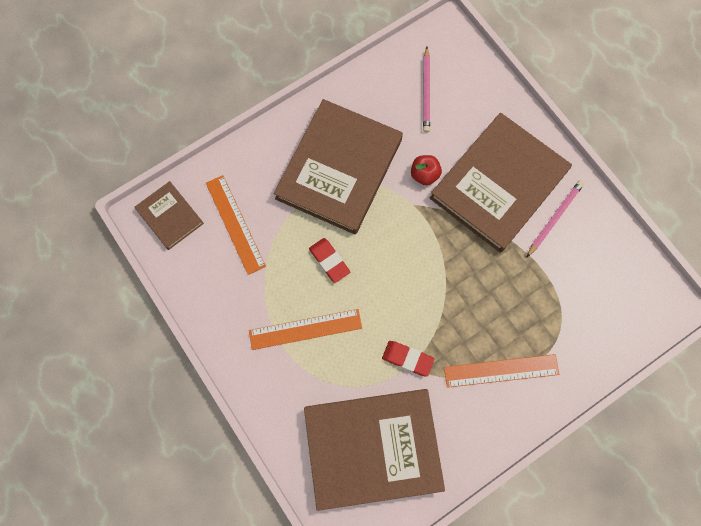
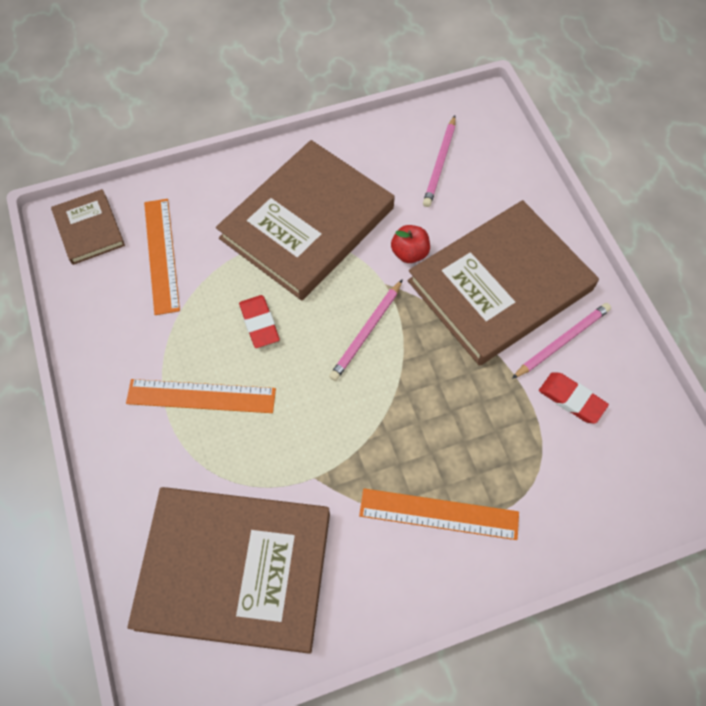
camera: 15 degrees right, 10 degrees down
(407, 359) = (319, 466): red eraser -> red eraser (571, 399)
(411, 247) = (367, 332): none -> pink pencil

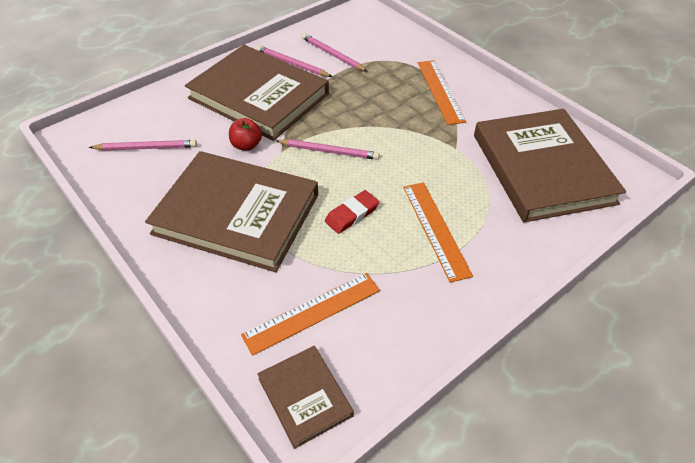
camera: 110 degrees left, 15 degrees down
(89, 229) = (305, 397): brown book -> brown book turned 75 degrees counterclockwise
(571, 399) = (332, 55): red eraser -> pink pencil

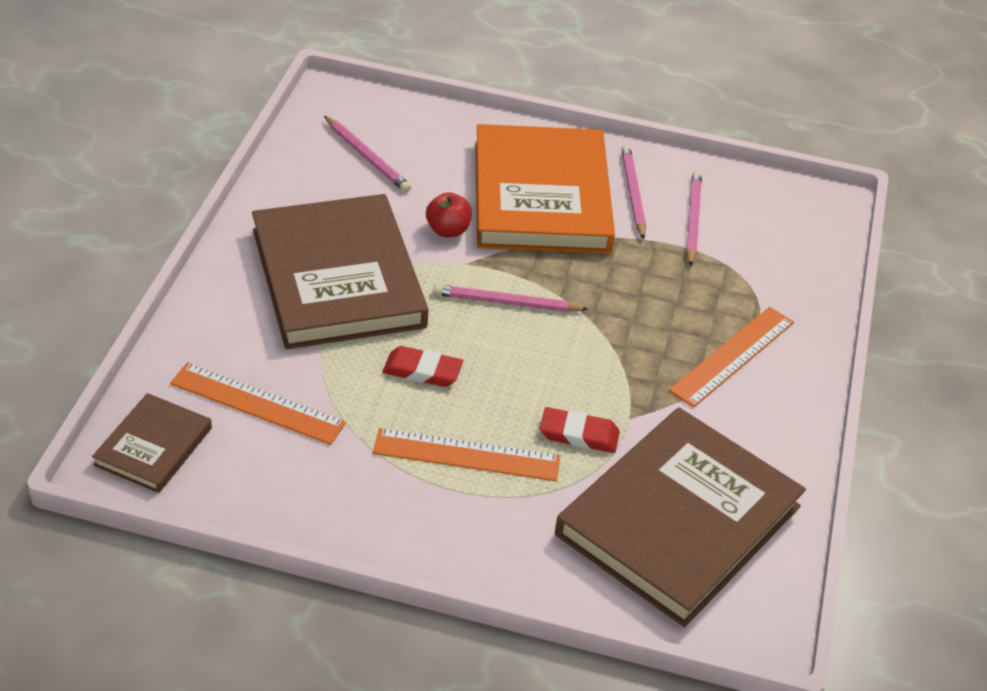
camera: 50 degrees right, 5 degrees down
(259, 96) = (541, 196): brown book -> orange book
(329, 151) = (507, 303): pink pencil -> pink pencil turned 120 degrees clockwise
(436, 229) = (466, 455): orange ruler -> orange ruler turned 60 degrees clockwise
(454, 174) = (579, 434): none -> red eraser

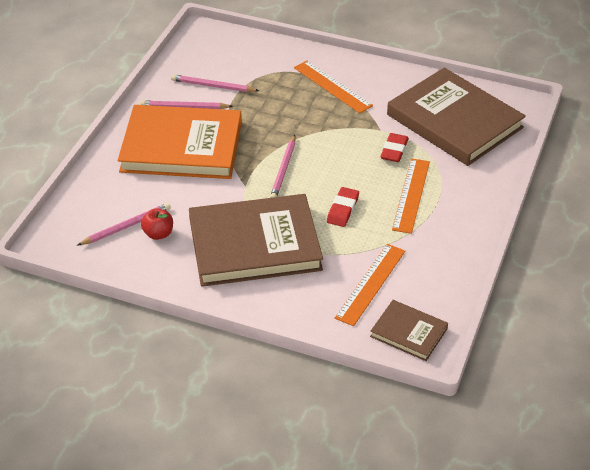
camera: 80 degrees left, 0 degrees up
(448, 230) = (211, 191): red apple -> red apple (158, 234)

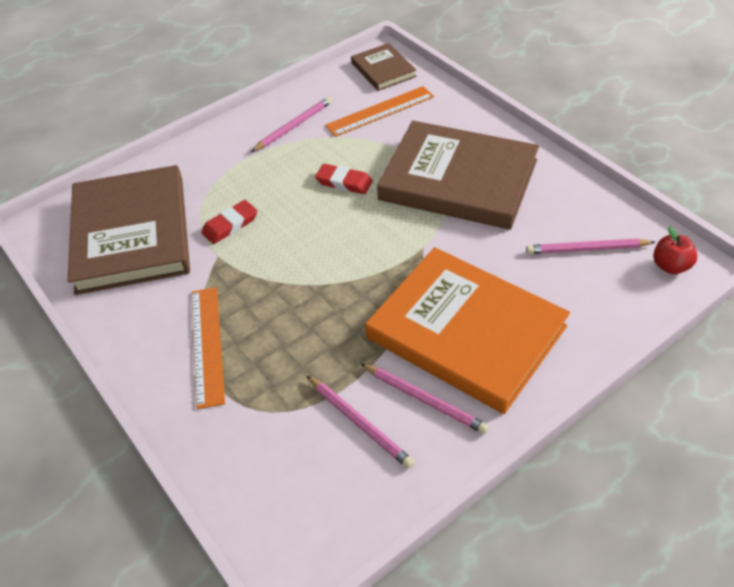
camera: 145 degrees left, 5 degrees up
(158, 234) = (553, 227): red apple -> red apple (670, 266)
(284, 170) = (366, 249): pink pencil -> pink pencil (293, 126)
(342, 209) = (344, 182): red eraser -> red eraser turned 60 degrees clockwise
(411, 195) = (265, 171): orange ruler -> none

